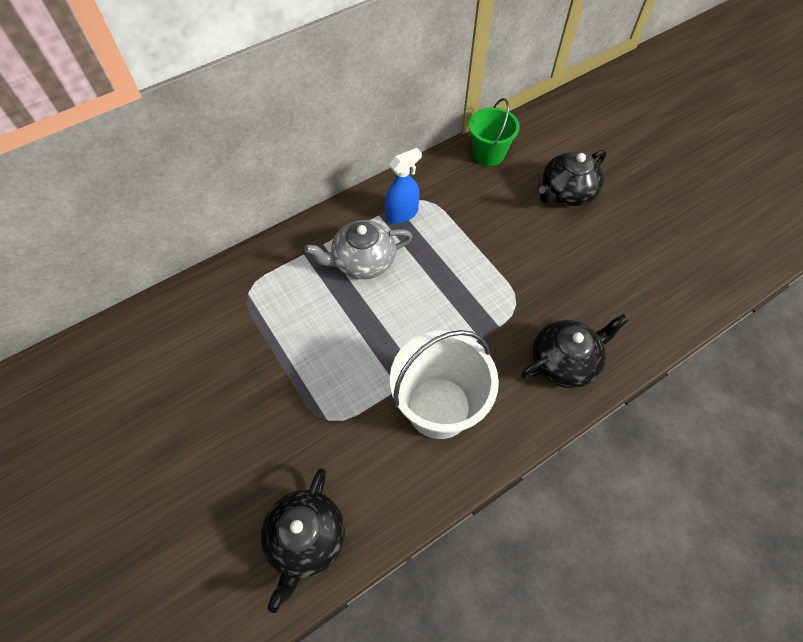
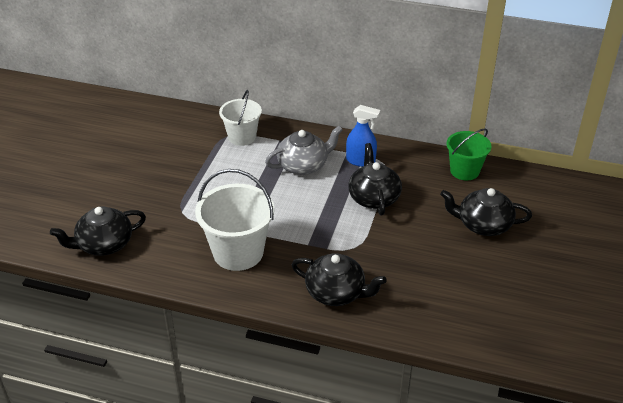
camera: 50 degrees right, 20 degrees down
(264, 282) = (242, 137): none -> white bucket
(362, 261) = (303, 165): grey teapot -> grey teapot turned 120 degrees clockwise
(462, 241) = (373, 197): none -> black teapot

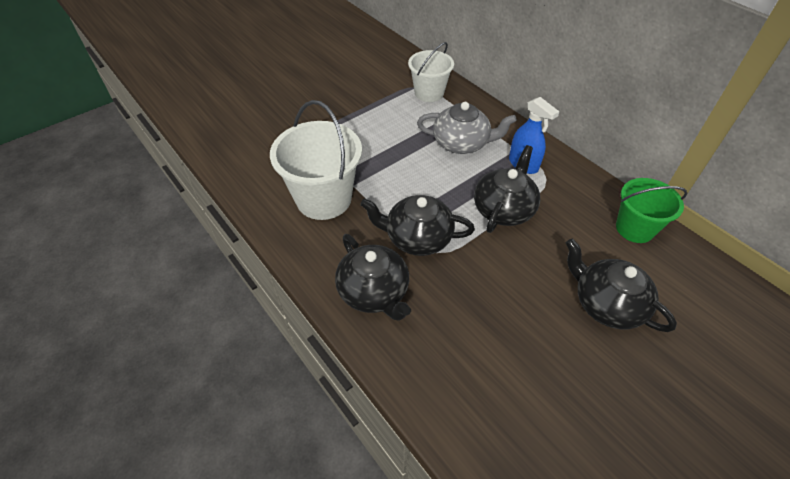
camera: 35 degrees right, 10 degrees up
(104, 244) = (228, 136): black teapot -> black teapot (417, 238)

